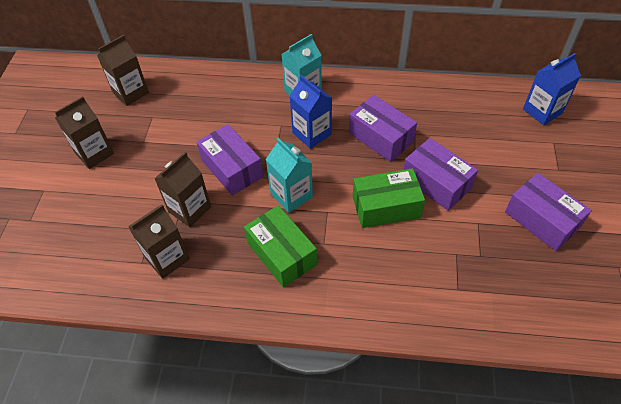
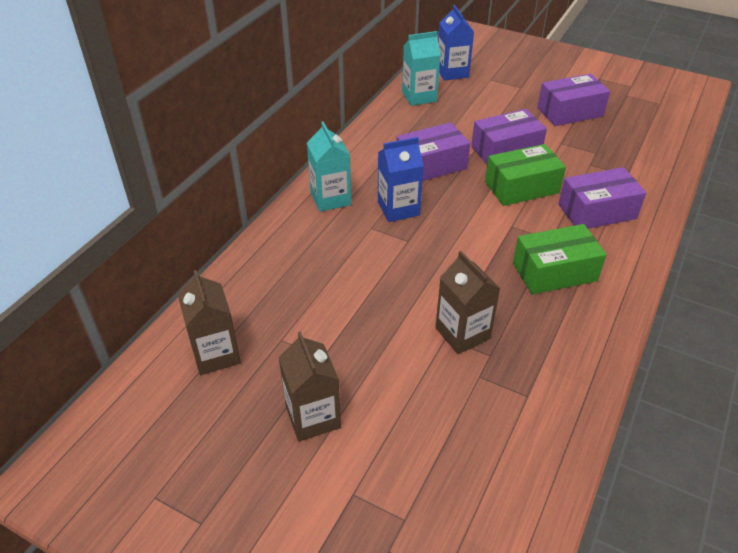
camera: 70 degrees left, 10 degrees down
(167, 258) = (529, 369): brown carton -> none
(232, 168) = (416, 282): purple box -> purple box (597, 211)
(291, 195) = (479, 245): turquoise carton -> turquoise carton (419, 96)
(386, 207) = (521, 187): green box -> green box turned 60 degrees clockwise

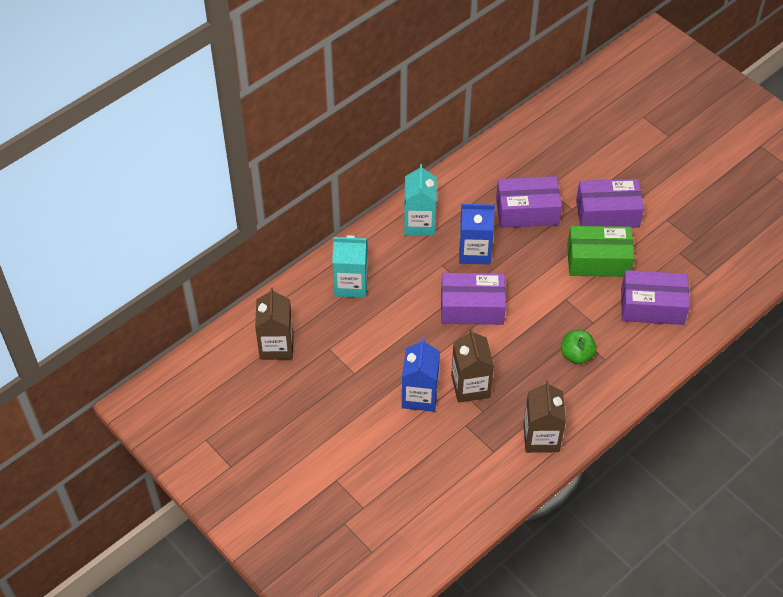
camera: 20 degrees right, 10 degrees up
(313, 417) = (329, 417): brown carton -> brown carton (541, 437)
(419, 96) = (557, 121): turquoise carton -> turquoise carton (351, 284)
(452, 72) = (608, 96): blue carton -> blue carton (420, 396)
(554, 272) = (576, 355): green box -> green apple
(570, 112) = (700, 183): purple box -> purple box (472, 307)

